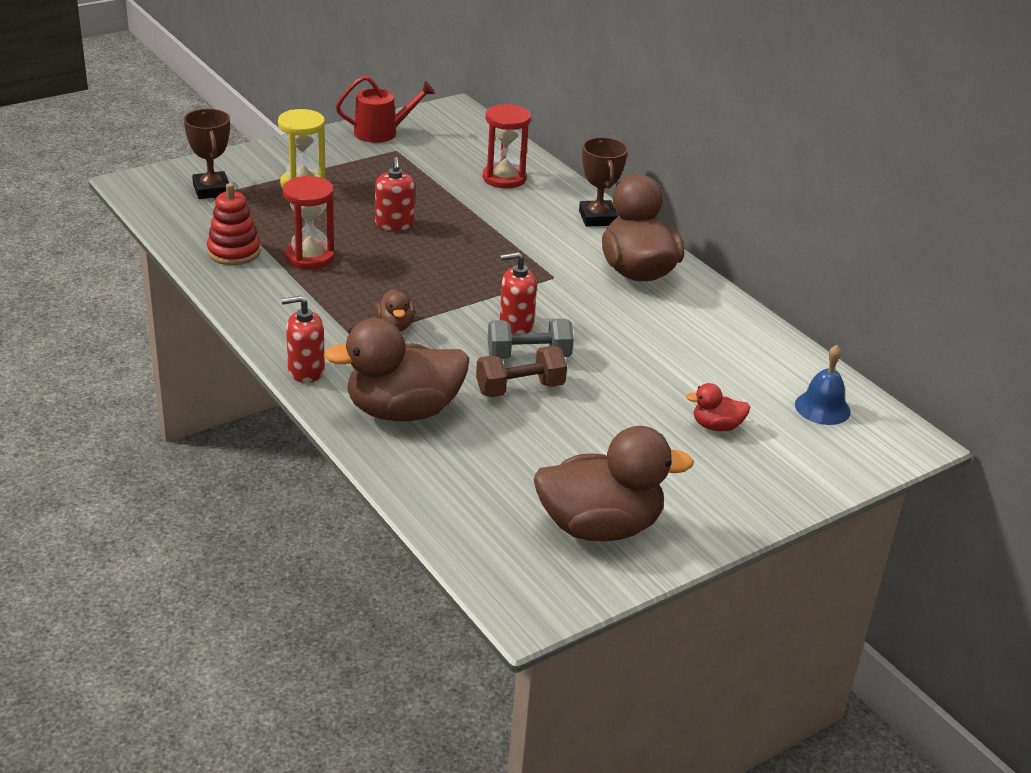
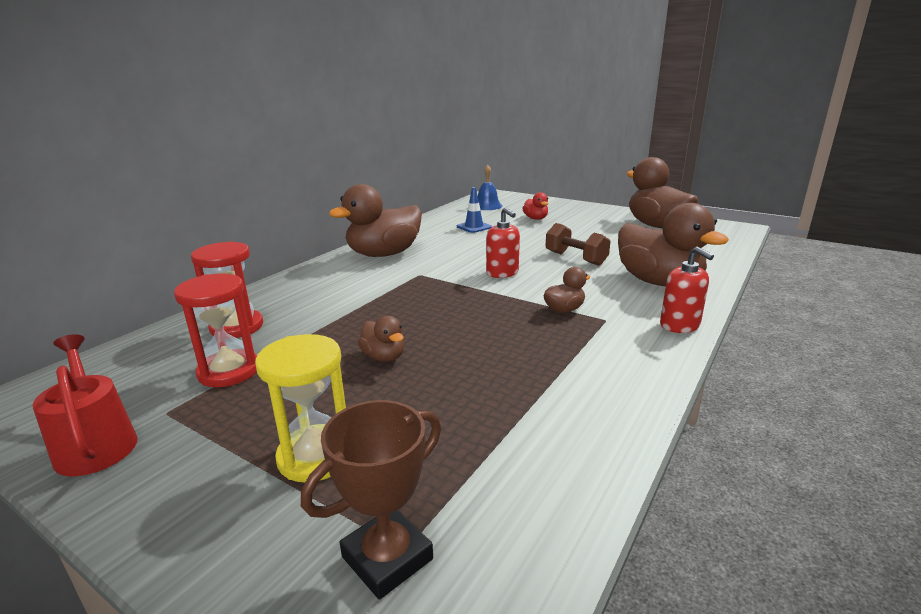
camera: 110 degrees left, 10 degrees down
(234, 252) = (551, 443): red stacking toy -> none
(310, 257) = (502, 384): red hourglass -> red hourglass (229, 371)
(394, 224) = (384, 357): red soap dispenser -> brown duck
(528, 356) = (535, 263): grey dumbbell -> none
(597, 218) = (305, 277): brown trophy -> none
(707, 359) = (474, 227): none -> blue traffic cone

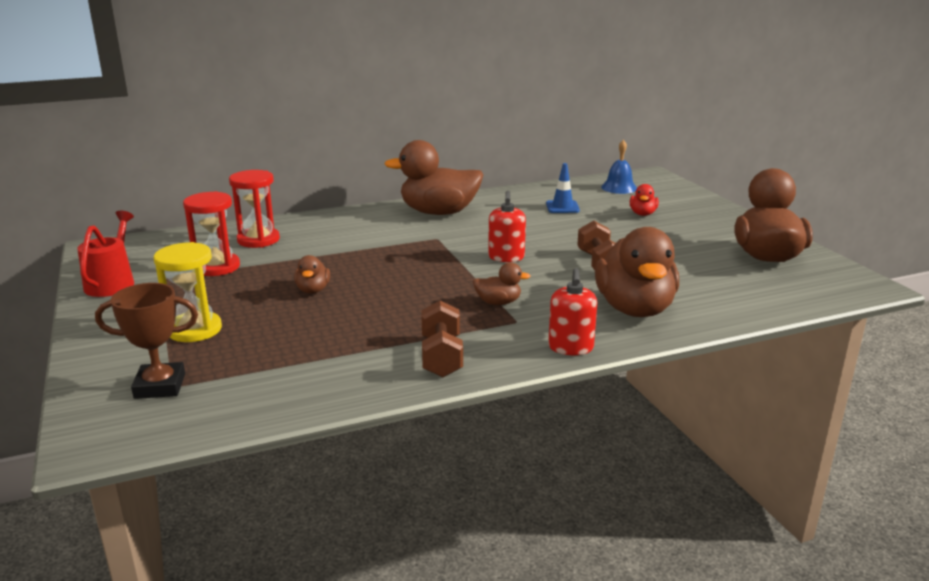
camera: 35 degrees right, 0 degrees up
(611, 373) = (442, 357): none -> brown dumbbell

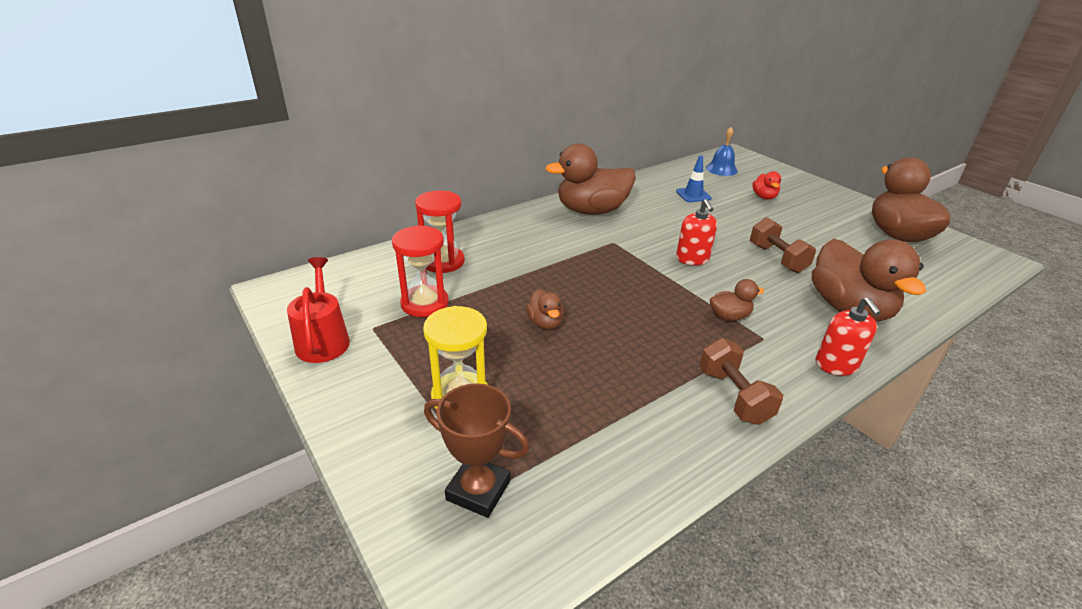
camera: 15 degrees left, 10 degrees up
(160, 386) = (478, 490): brown trophy -> brown trophy turned 45 degrees clockwise

